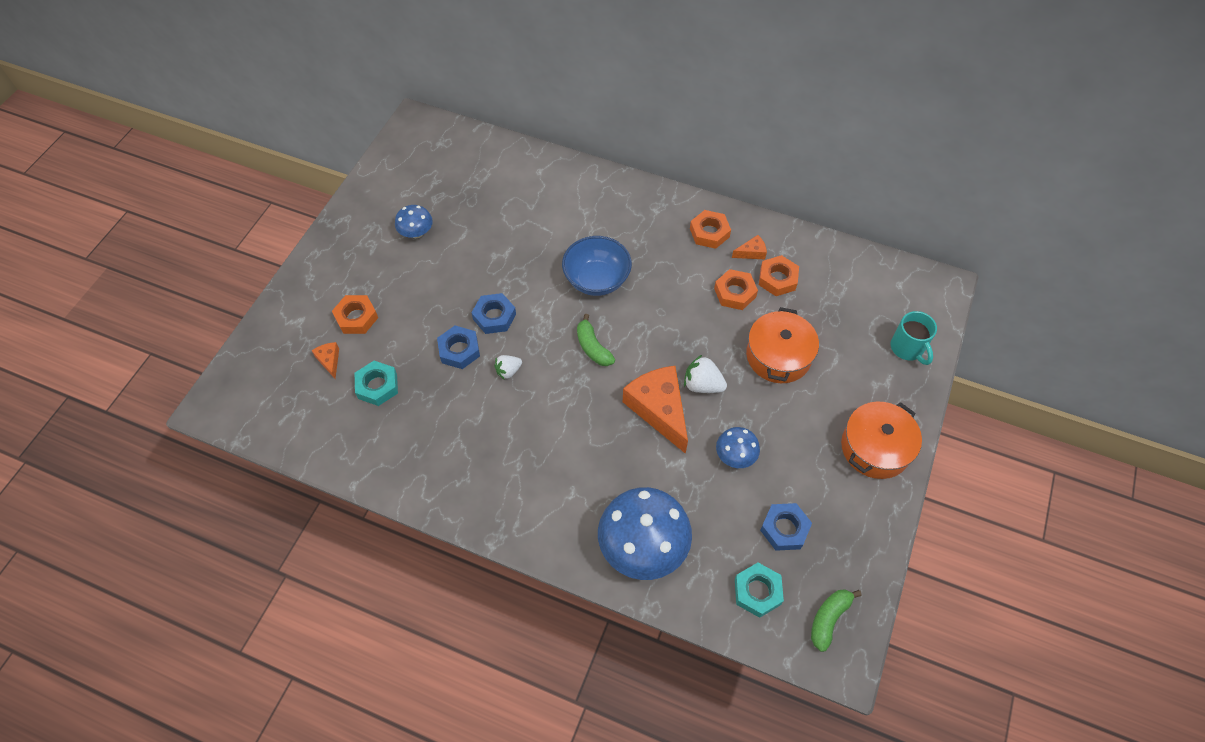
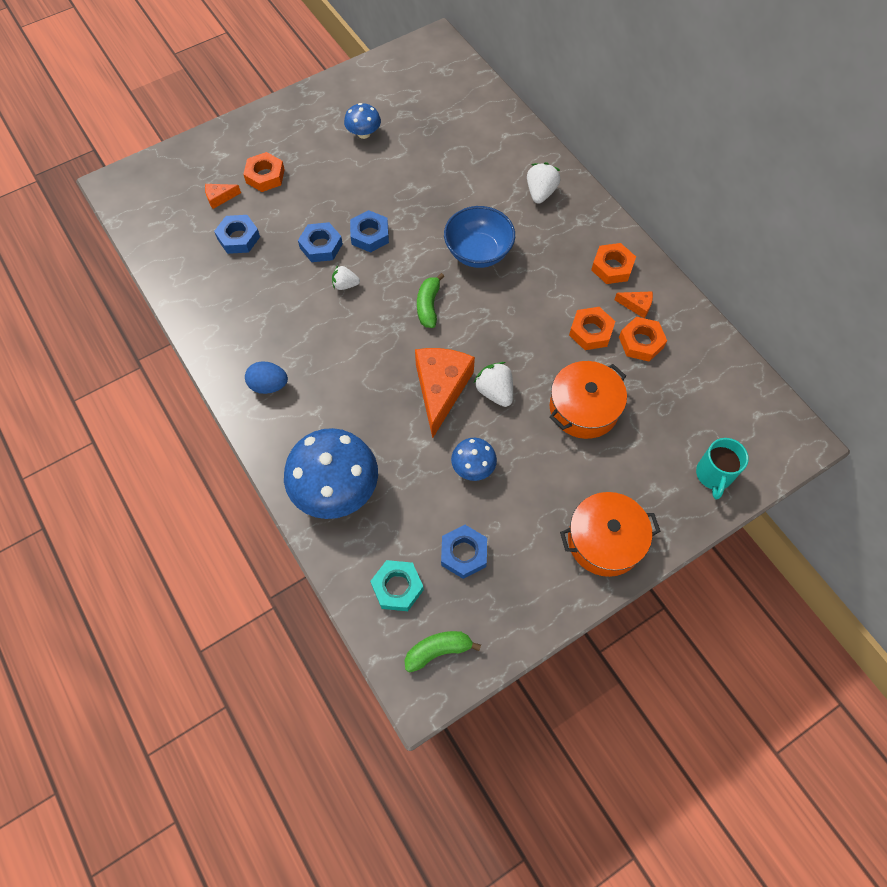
camera: 35 degrees right, 5 degrees up
(329, 360) = (220, 198): orange cheese -> orange cheese turned 120 degrees counterclockwise
(377, 386) = (238, 238): turquoise nut -> blue nut
(513, 497) = (269, 385): none -> blue egg
(606, 203) = (540, 193): none -> white strawberry

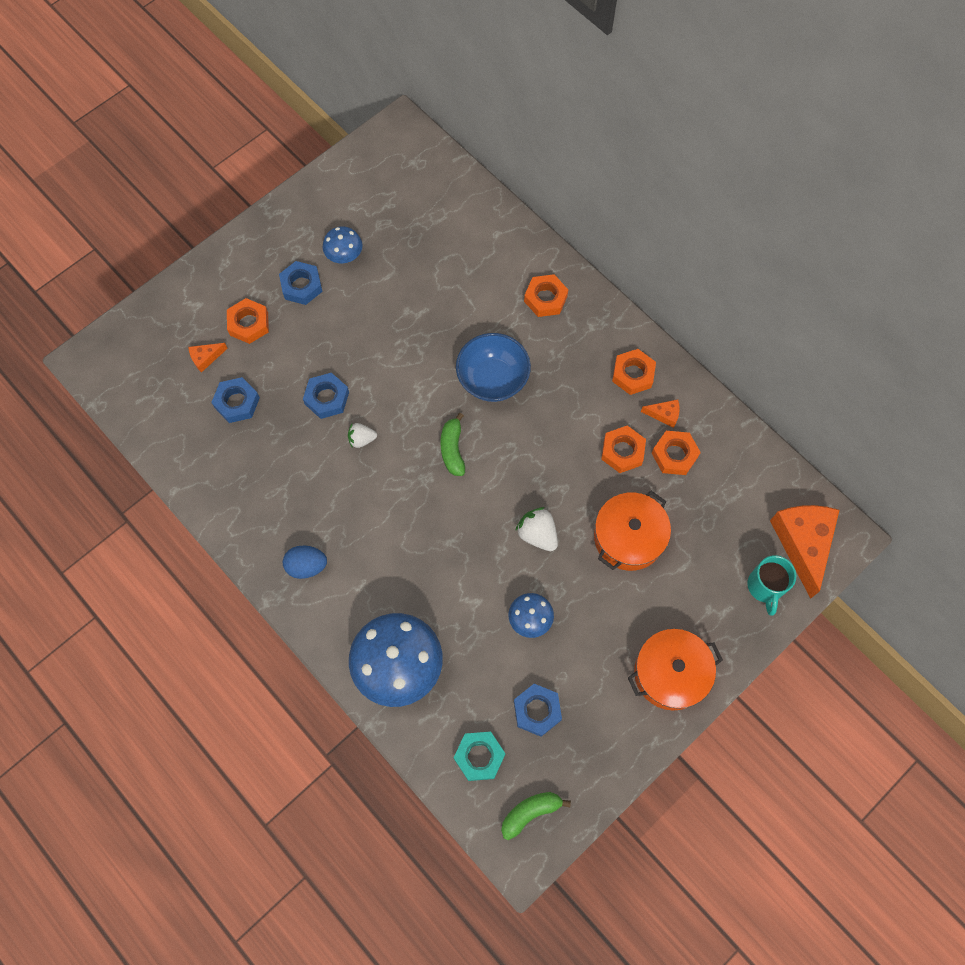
camera: 10 degrees left, 5 degrees up
(370, 235) = (375, 377): blue nut -> blue nut (301, 286)
(441, 389) = (482, 540): orange cheese -> orange cheese (803, 543)
(540, 193) = (545, 298): white strawberry -> orange nut

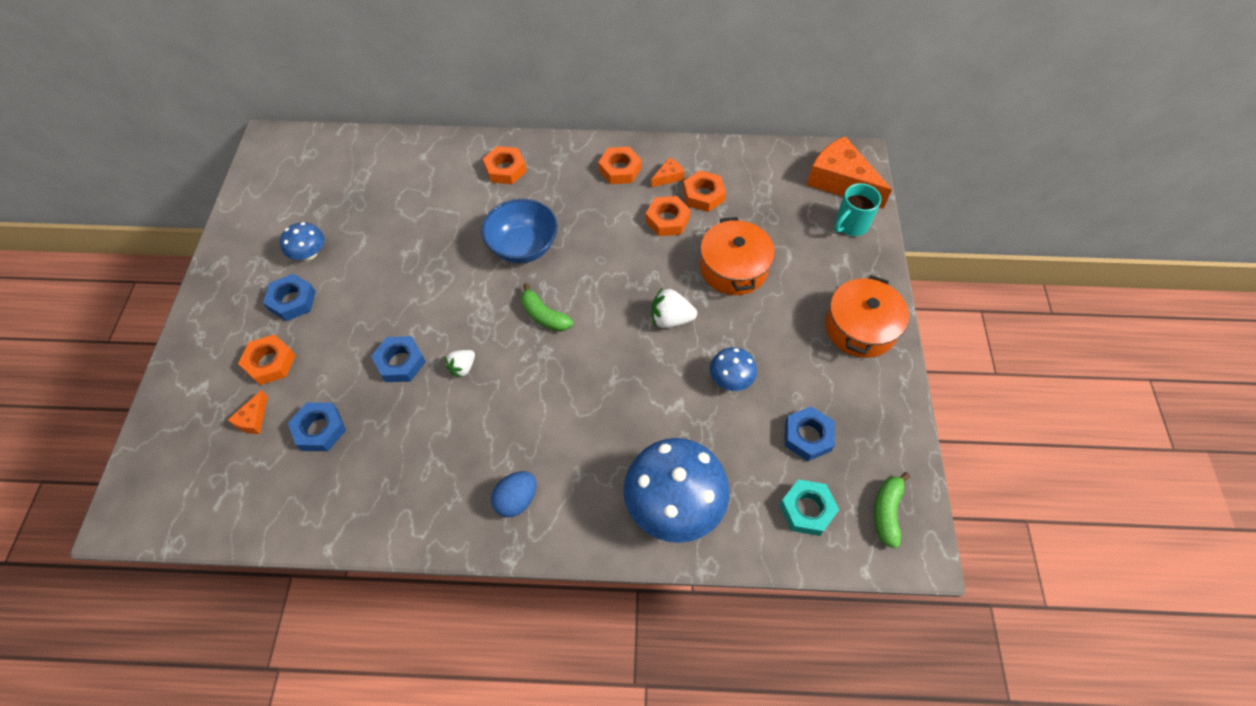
camera: 45 degrees left, 10 degrees down
(765, 587) = (850, 225): turquoise mug -> turquoise mug turned 90 degrees clockwise

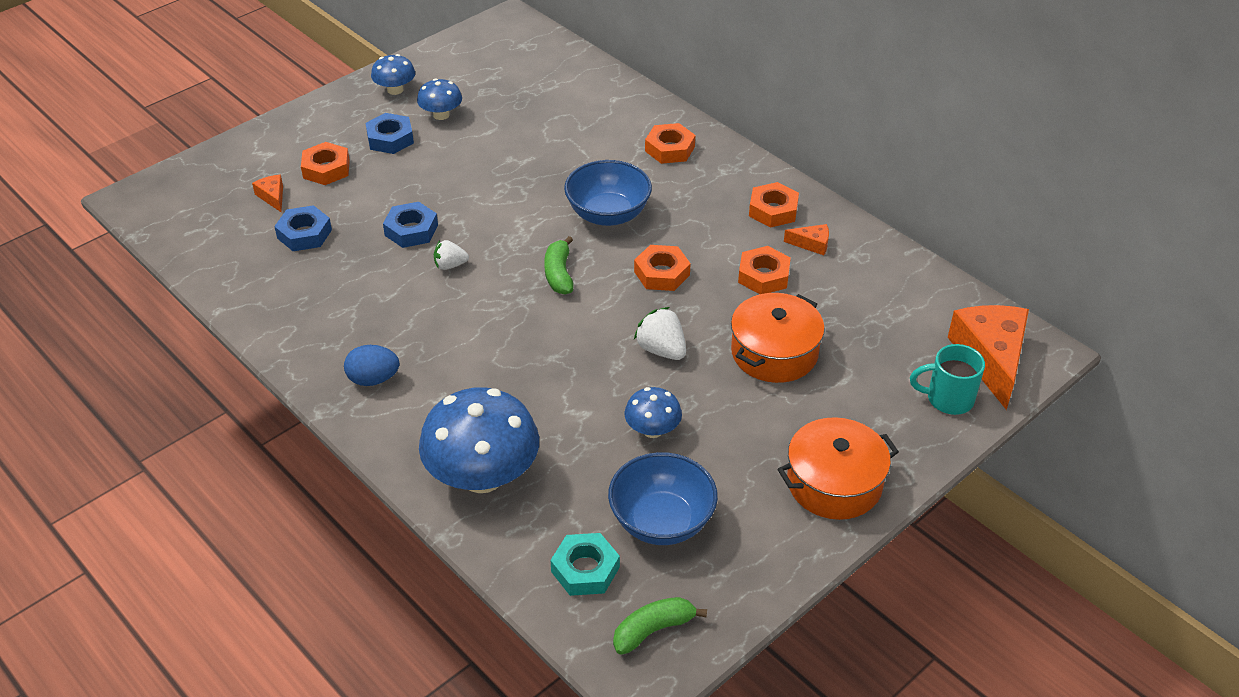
camera: 45 degrees right, 15 degrees down
(246, 257) = (395, 90): none -> blue mushroom
(253, 419) = (272, 197): orange cheese -> orange cheese turned 90 degrees clockwise
(703, 195) = (826, 279): orange nut -> orange nut (662, 273)
(807, 436) = (661, 521): blue nut -> blue bowl

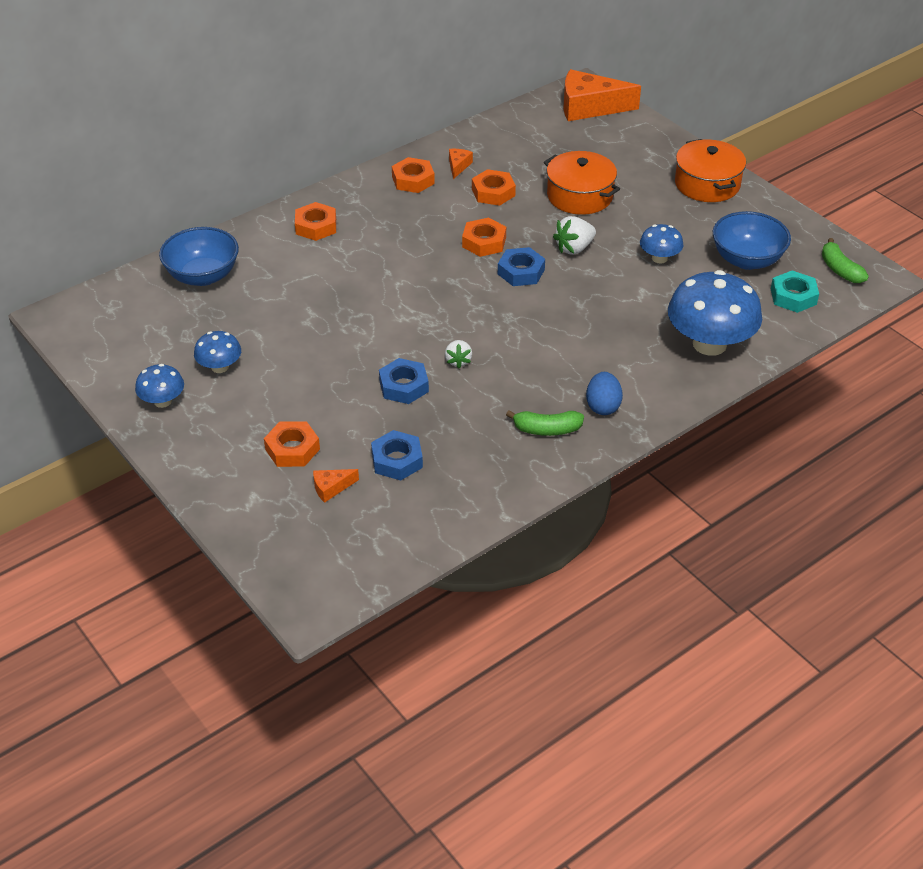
camera: 85 degrees left, 0 degrees up
(390, 139) = (252, 403): blue nut -> blue nut (521, 272)
(559, 274) = (478, 297): green banana -> green banana (546, 429)
(608, 214) = (402, 266): blue bowl -> blue bowl (203, 276)
(948, 399) = (628, 129): turquoise mug -> none

